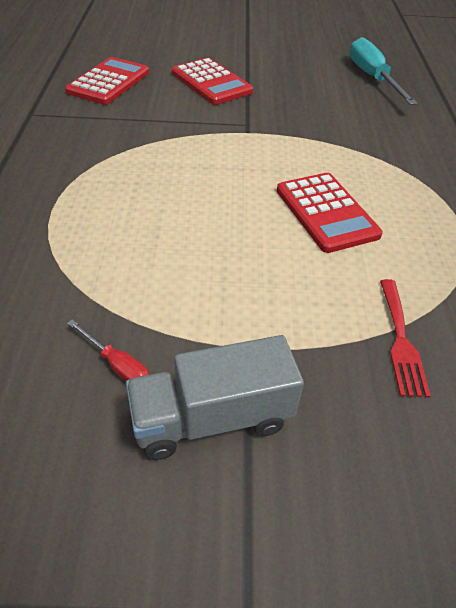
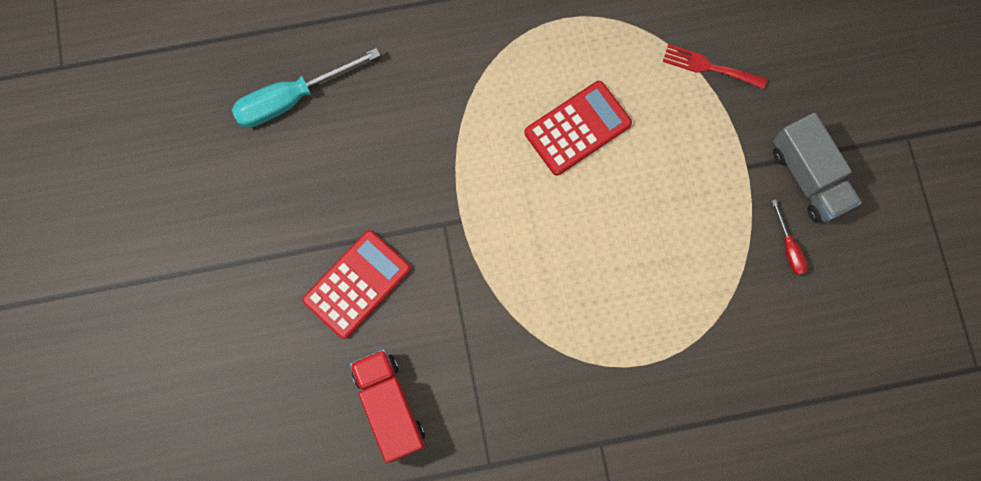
camera: 100 degrees left, 30 degrees up
(108, 82) = (390, 407): red calculator -> red truck
(117, 365) = (788, 247): red screwdriver -> red screwdriver turned 135 degrees clockwise
(401, 341) = (709, 67): red fork -> red fork turned 150 degrees counterclockwise

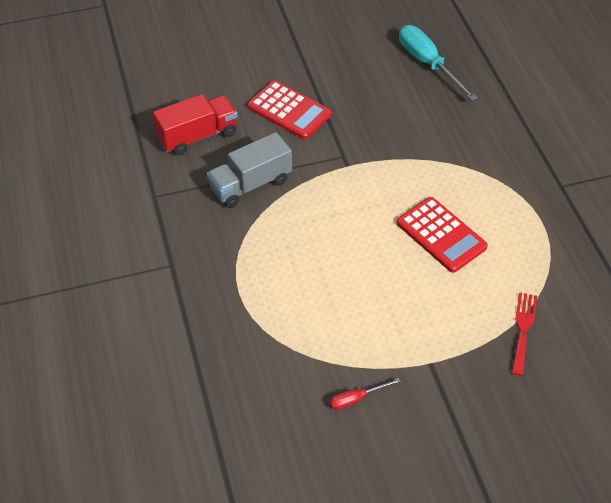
camera: 85 degrees right, 25 degrees down
(808, 177) = (429, 414): grey truck -> grey truck (250, 184)

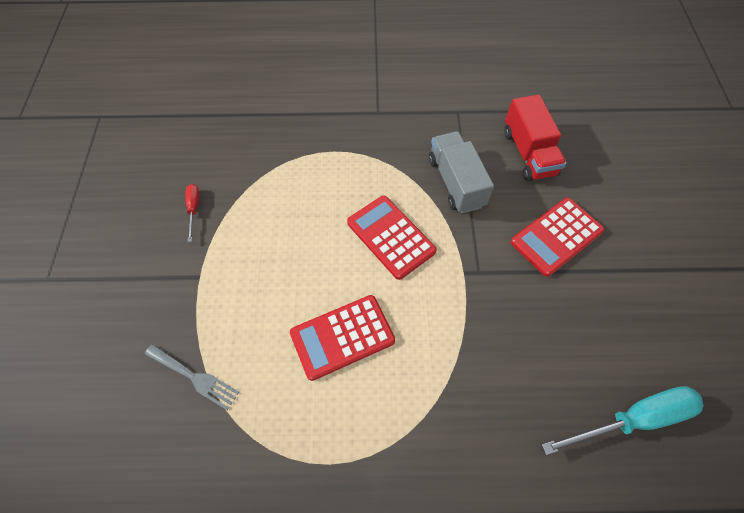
camera: 105 degrees right, 10 degrees up
(330, 222) = (390, 237): none -> red calculator
(523, 329) = (195, 377): red fork -> grey fork

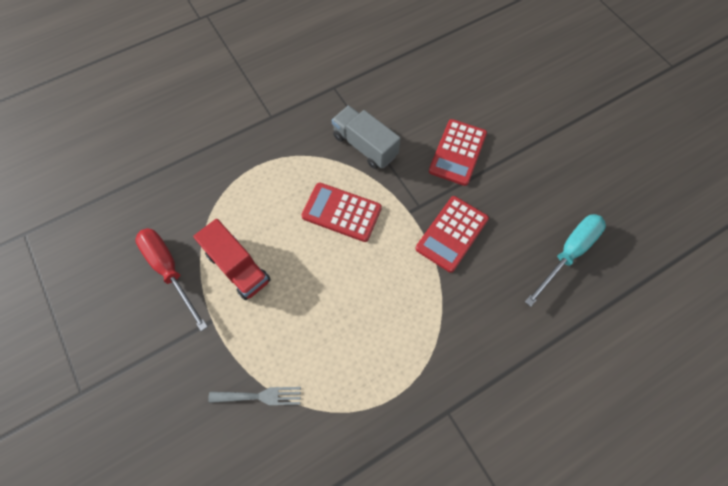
camera: 30 degrees left, 5 degrees up
(194, 209) = (170, 270): red screwdriver -> red screwdriver, size x2.05
(342, 337) = (351, 305): red calculator -> red calculator (452, 234)
(528, 153) = (404, 97): red truck -> red truck (238, 267)

